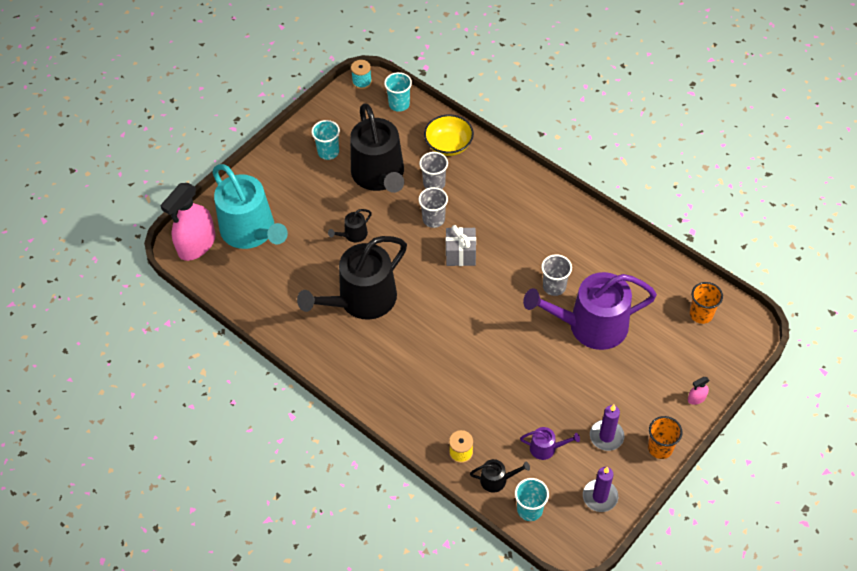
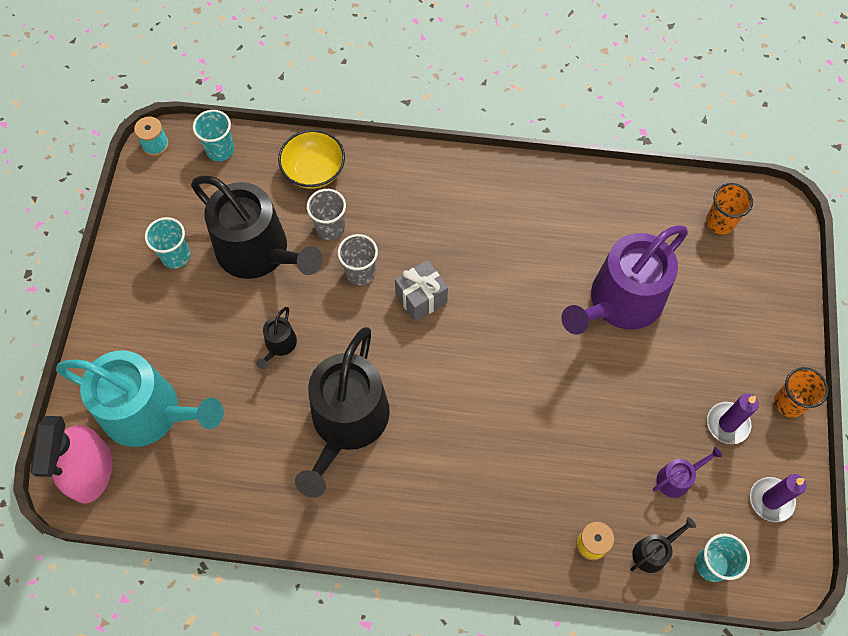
camera: 35 degrees left, 10 degrees up
(554, 286) = (550, 278): grey cup -> none
(696, 398) = (783, 322): pink spray bottle -> none

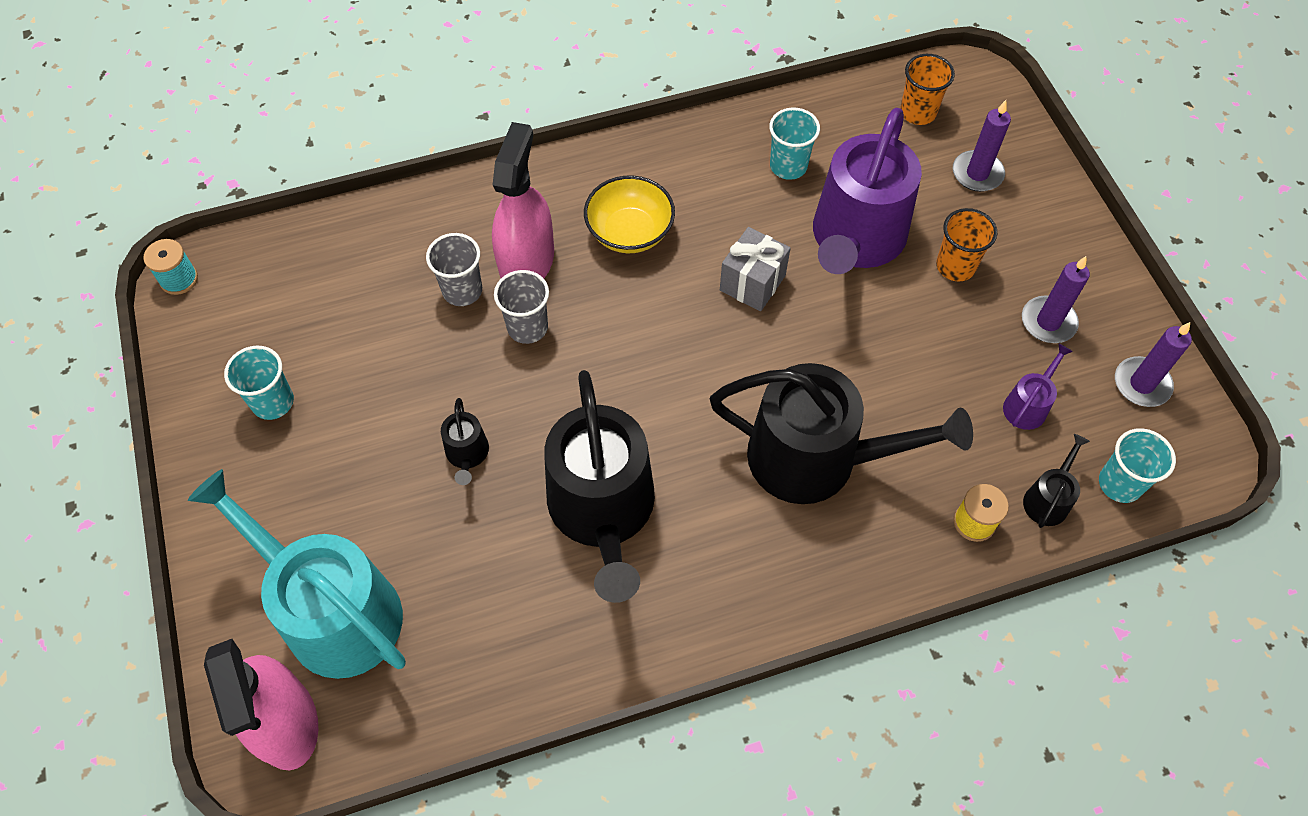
camera: 25 degrees left, 5 degrees down
(150, 412) = (333, 611): turquoise watering can -> turquoise watering can turned 135 degrees counterclockwise
(220, 150) = (271, 254): turquoise cup -> turquoise cup (788, 166)
(259, 252) = (383, 354): black watering can -> black watering can (816, 458)
(314, 171) = (407, 233): yellow bowl -> yellow bowl (630, 232)
(383, 224) = (527, 261): none -> pink spray bottle
(421, 298) = (619, 327): grey gift -> grey gift (752, 283)
(738, 288) = (977, 173): none -> purple candle
(789, 403) = (1100, 272): orange cup -> orange cup (955, 266)

